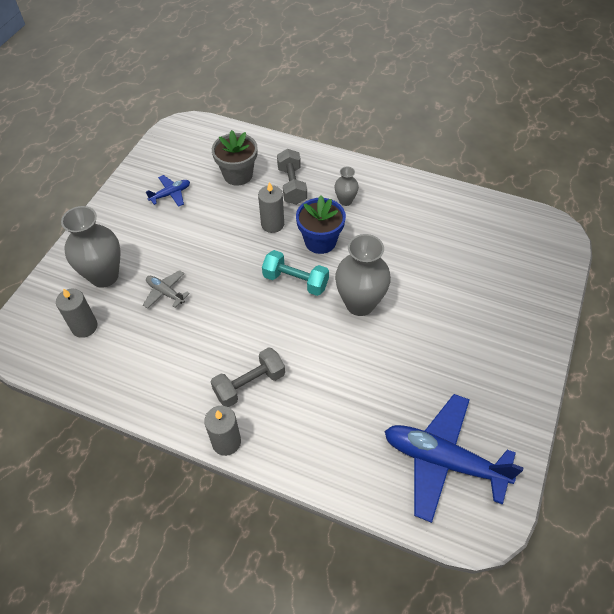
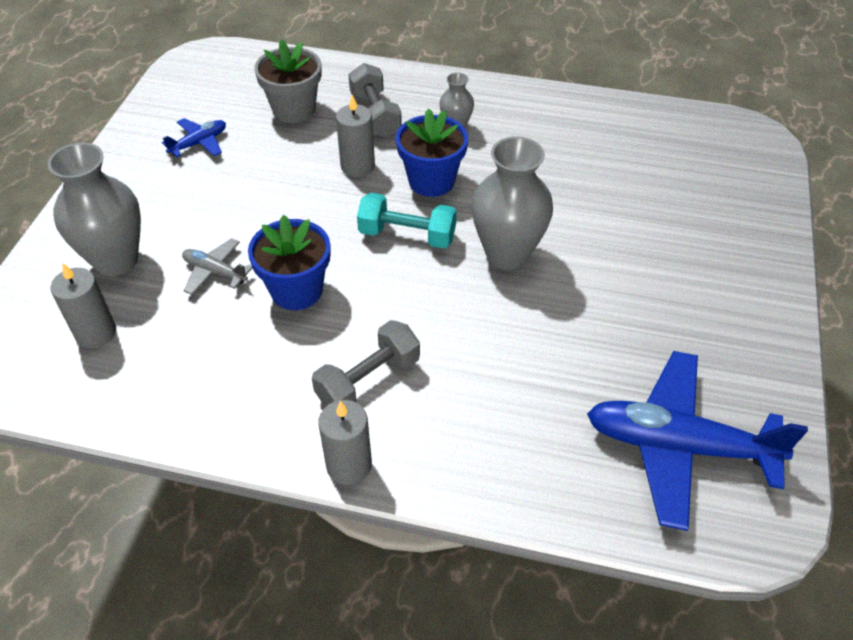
camera: 10 degrees left, 5 degrees down
(215, 313) = (296, 290): none -> blue flower pot

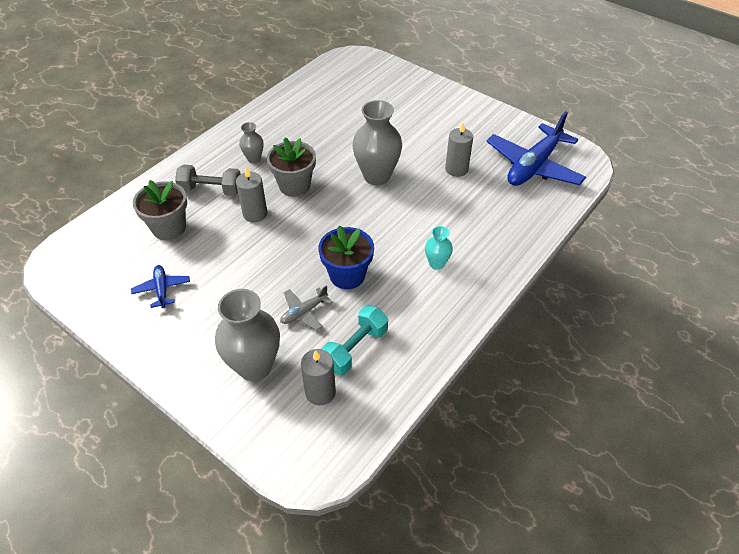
camera: 65 degrees left, 0 degrees up
(349, 465) = (491, 289): grey candle -> grey candle (456, 169)
(368, 380) = (436, 263): grey dumbbell -> turquoise vase
(407, 235) = (334, 211): turquoise dumbbell -> turquoise dumbbell (355, 348)
(431, 181) = (294, 185): blue flower pot -> grey flower pot

